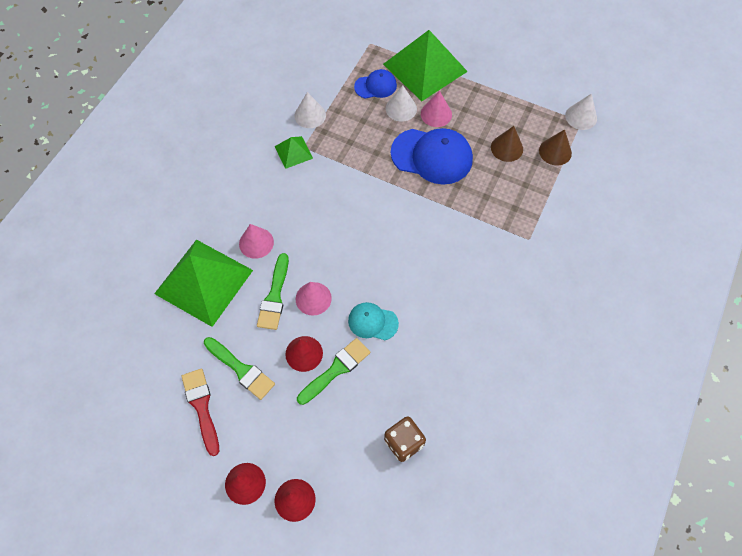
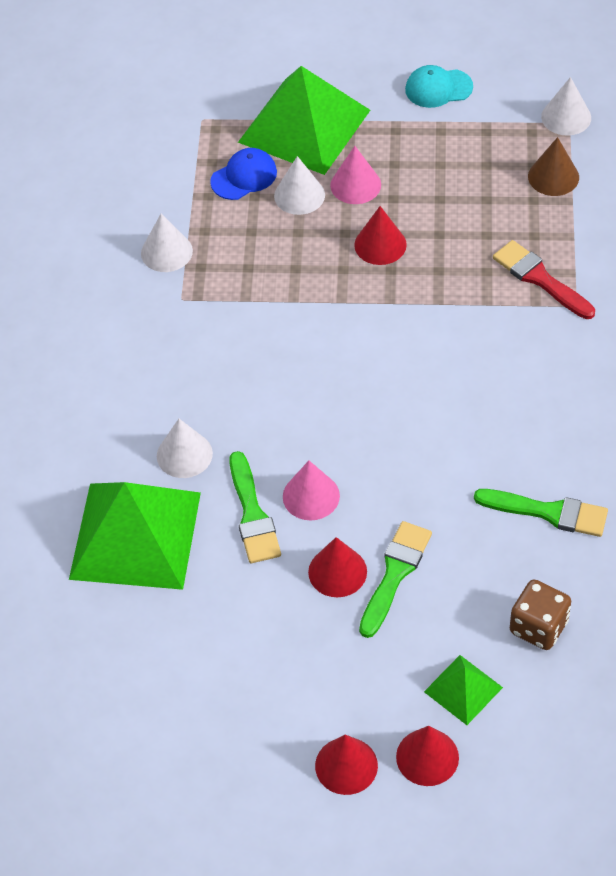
camera: 20 degrees left, 10 degrees down
(201, 407) = (228, 697): red brush -> red brush (540, 279)
(241, 369) = (258, 627): green brush -> green brush (548, 512)
(256, 243) = (184, 454): pink cone -> white cone
(293, 152) = (170, 311): green pyramid -> green pyramid (463, 689)
(372, 322) = (413, 494): turquoise cap -> turquoise cap (438, 88)
(432, 156) = (380, 244): blue cap -> red cone
(507, 148) = (482, 196): brown cone -> none

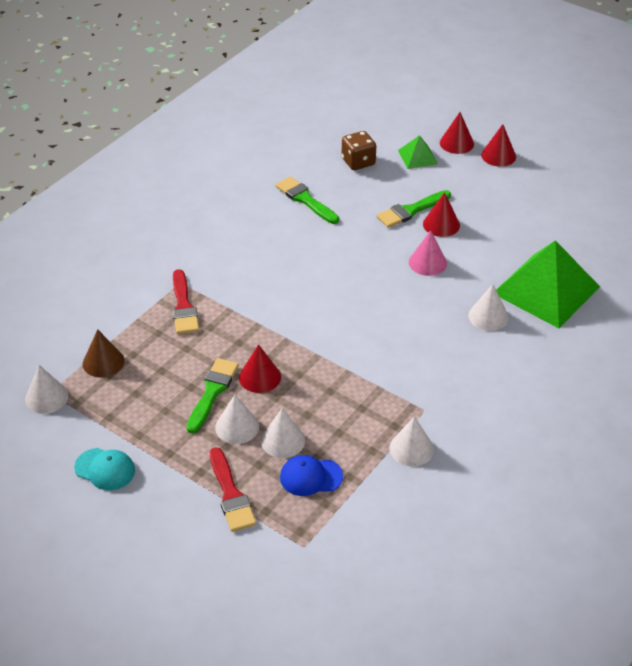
camera: 150 degrees left, 10 degrees down
(252, 514) = (468, 269): green brush -> green brush (212, 392)
(304, 126) = (231, 494): green pyramid -> red brush
(355, 185) = (237, 427): pink cone -> white cone

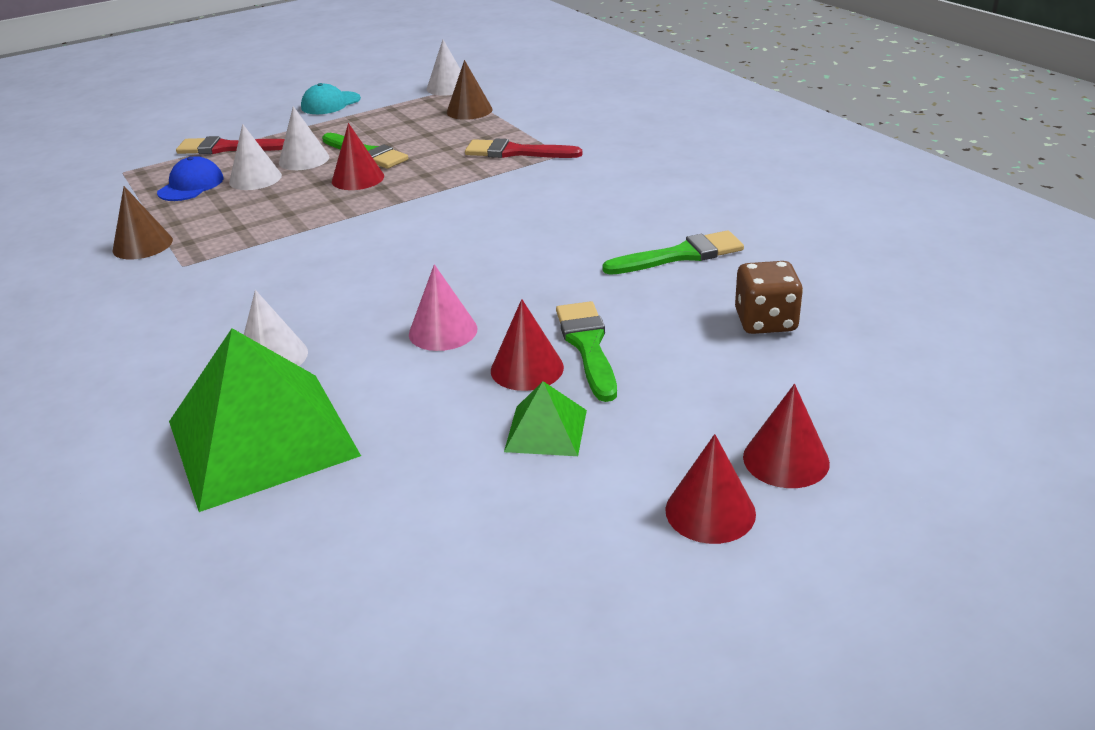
camera: 115 degrees right, 10 degrees down
(411, 449) = (142, 245): white cone -> brown cone
(417, 157) = (754, 392): green pyramid -> green pyramid (546, 430)

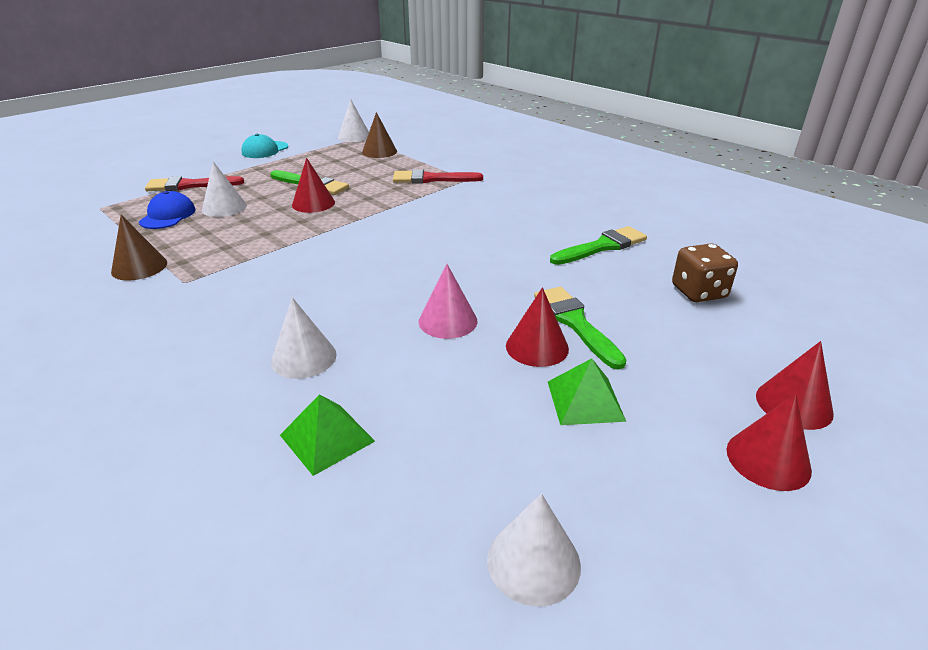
camera: 15 degrees left, 0 degrees up
(261, 438) = (327, 438): green pyramid -> green pyramid, size x0.46
(304, 159) = (260, 191): white cone -> white cone (533, 562)

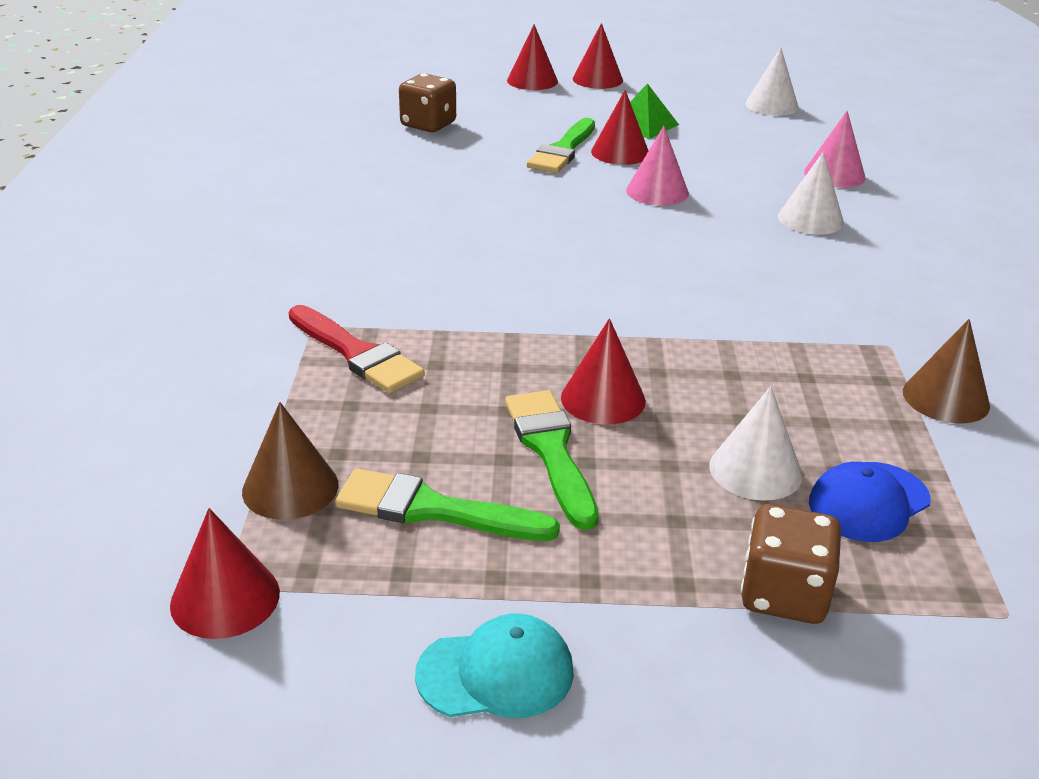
camera: 135 degrees left, 0 degrees up
(189, 185) = (784, 594): red brush -> brown dice
(327, 438) = (834, 174): green pyramid -> pink cone
(354, 136) = (225, 598): white cone -> red cone
(602, 246) = (401, 177): green brush -> green brush (433, 510)

